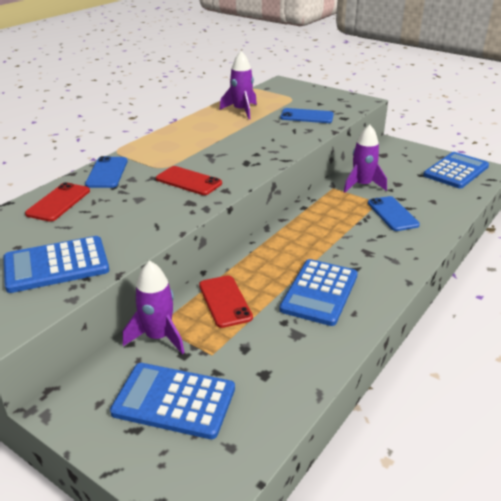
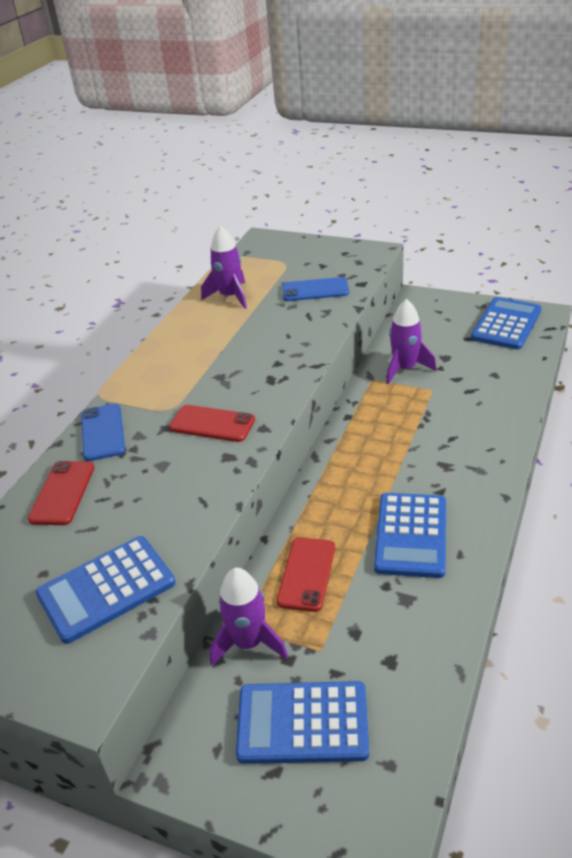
camera: 10 degrees left, 5 degrees up
(225, 301) = (307, 574): red phone -> red phone turned 45 degrees clockwise
(392, 214) = (454, 403): blue phone -> none

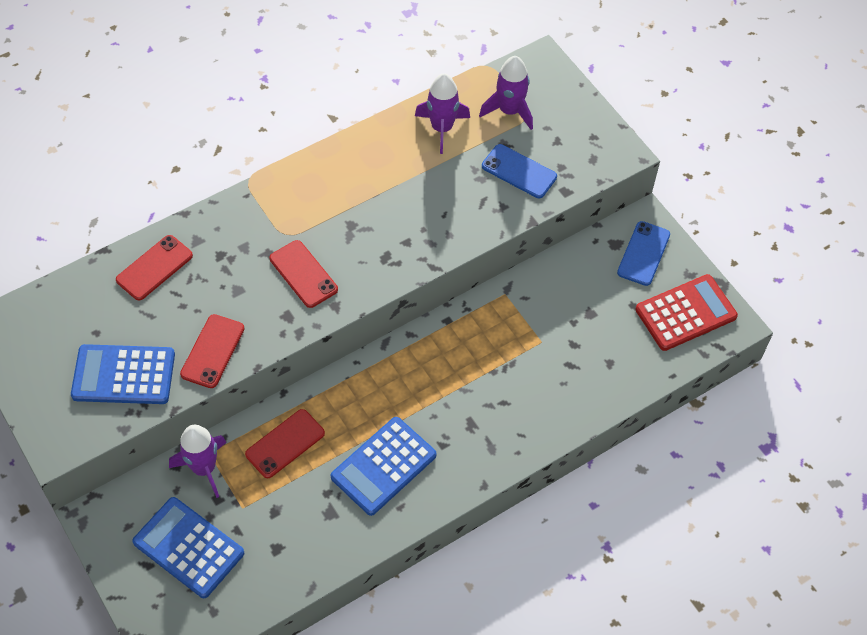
camera: 30 degrees right, 20 degrees up
(102, 432) = (222, 225): blue phone -> blue phone (643, 253)
(183, 518) = (213, 351): none -> red phone
(405, 368) = (544, 301): purple rocket -> purple rocket (509, 111)
(506, 324) = (685, 313): blue calculator -> red calculator

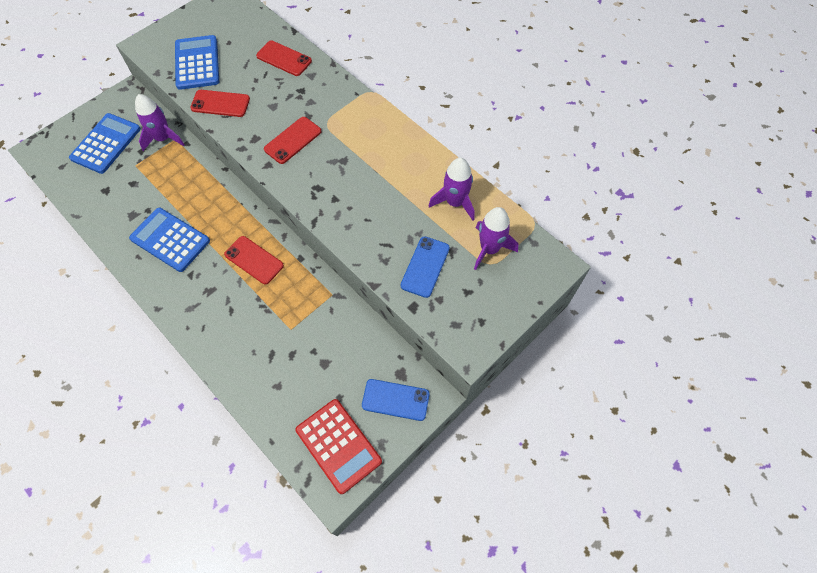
camera: 80 degrees right, 5 degrees up
(285, 444) = (184, 178): red phone -> red phone (254, 260)

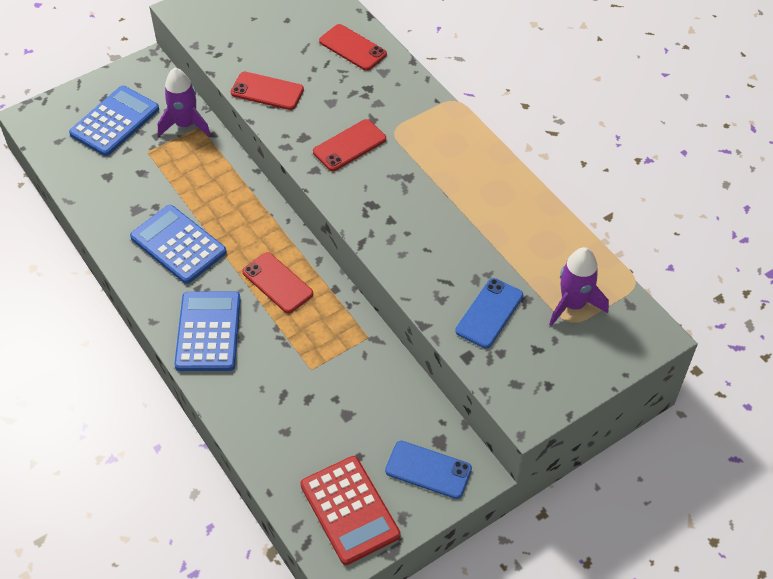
camera: 10 degrees right, 10 degrees down
(197, 63) = (245, 40): blue calculator -> blue calculator (208, 332)
(455, 202) = (539, 245): purple rocket -> none

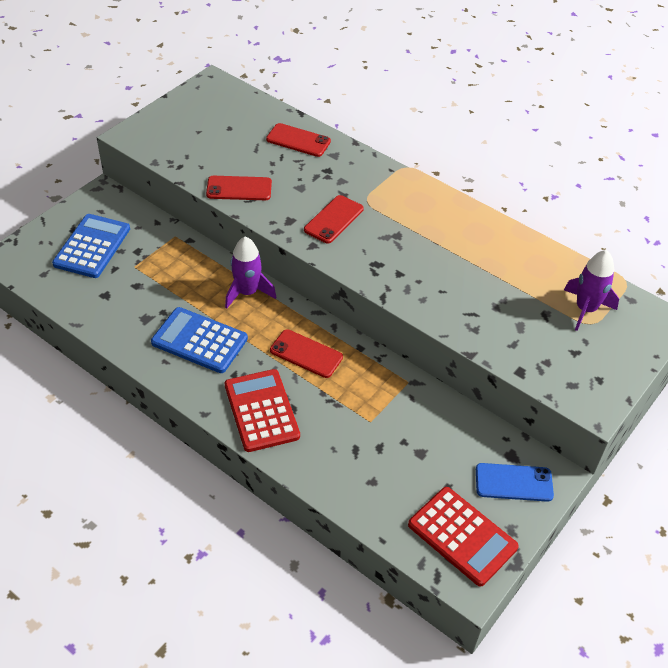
camera: 20 degrees left, 5 degrees down
(185, 124) = (161, 237): purple rocket -> purple rocket (247, 292)
(208, 332) = (261, 410): blue calculator -> red calculator
(489, 313) = (521, 332): blue phone -> none

